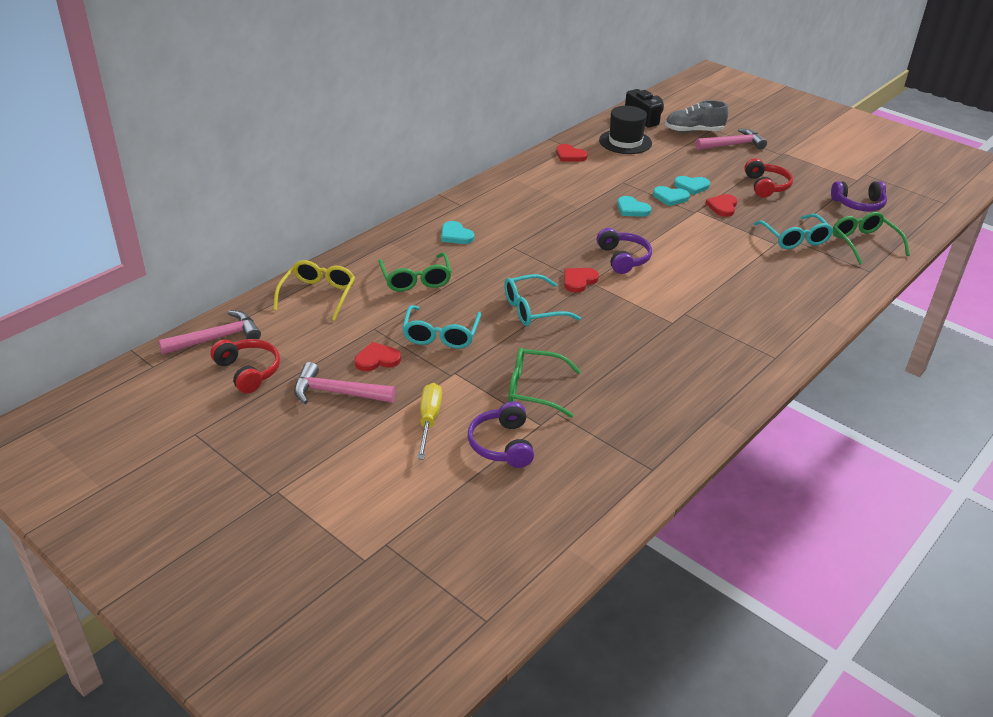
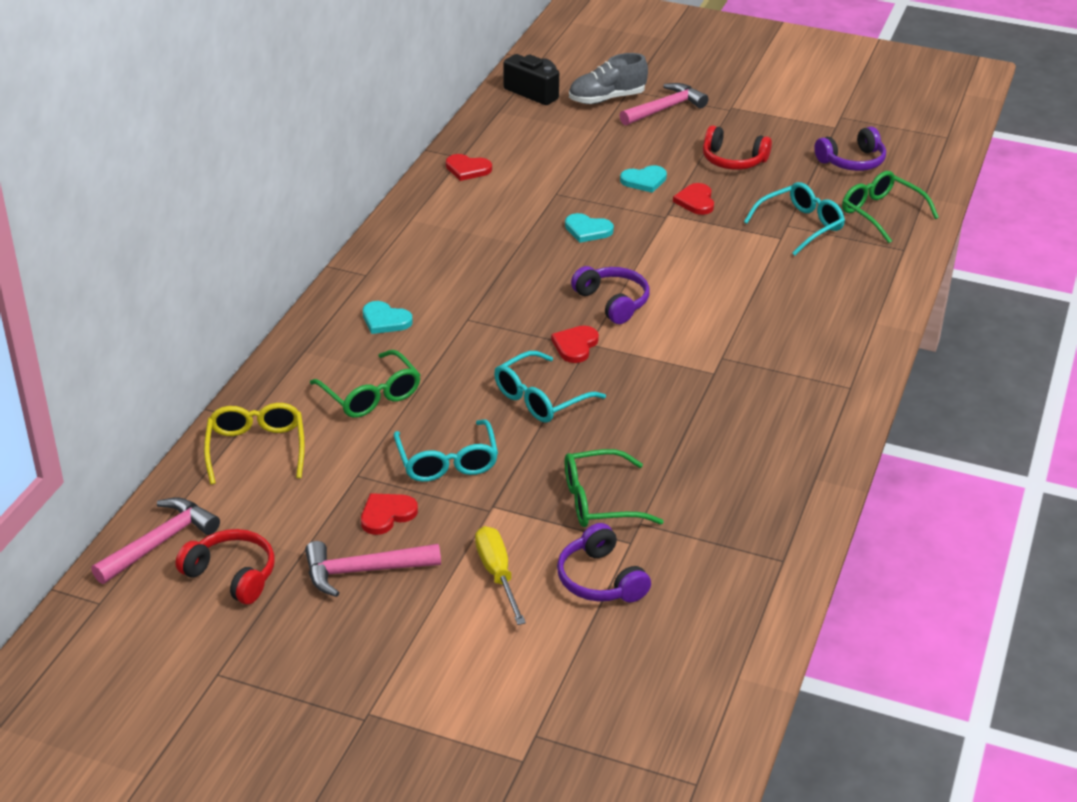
camera: 20 degrees left, 0 degrees up
(625, 142) = (528, 133): black hat -> none
(670, 197) = (626, 202): turquoise heart -> none
(766, 186) = (733, 160): red headphones -> red headphones turned 135 degrees clockwise
(794, 238) = (800, 226): turquoise glasses -> turquoise glasses turned 90 degrees counterclockwise

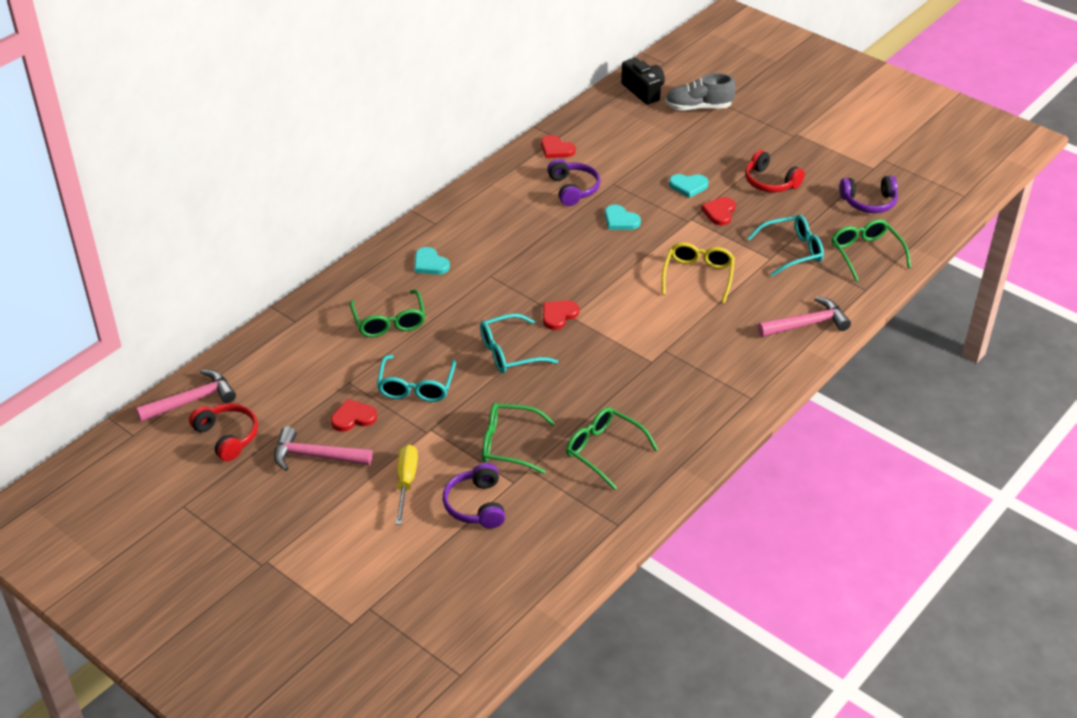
camera: 20 degrees right, 5 degrees up
(256, 449) = (289, 345): yellow glasses -> yellow glasses (698, 276)
(612, 302) = (606, 285): purple headphones -> purple headphones (573, 189)
(665, 109) = (740, 125): pink hammer -> pink hammer (807, 324)
(717, 482) = (604, 451): none -> green glasses

